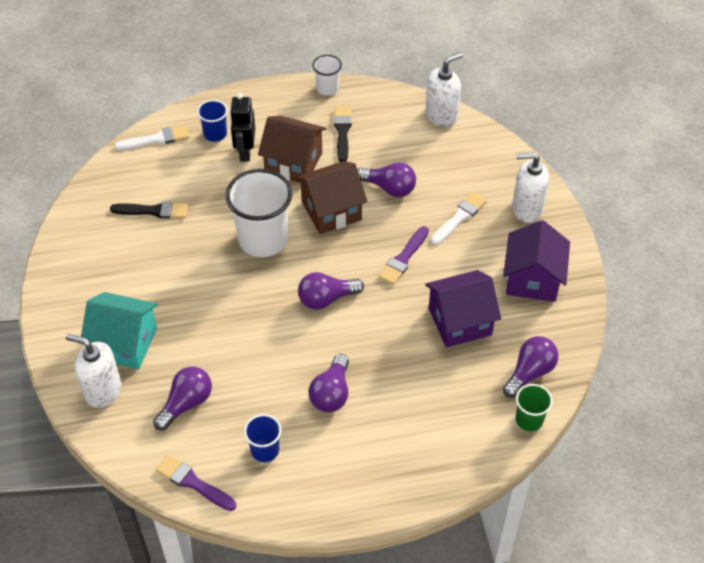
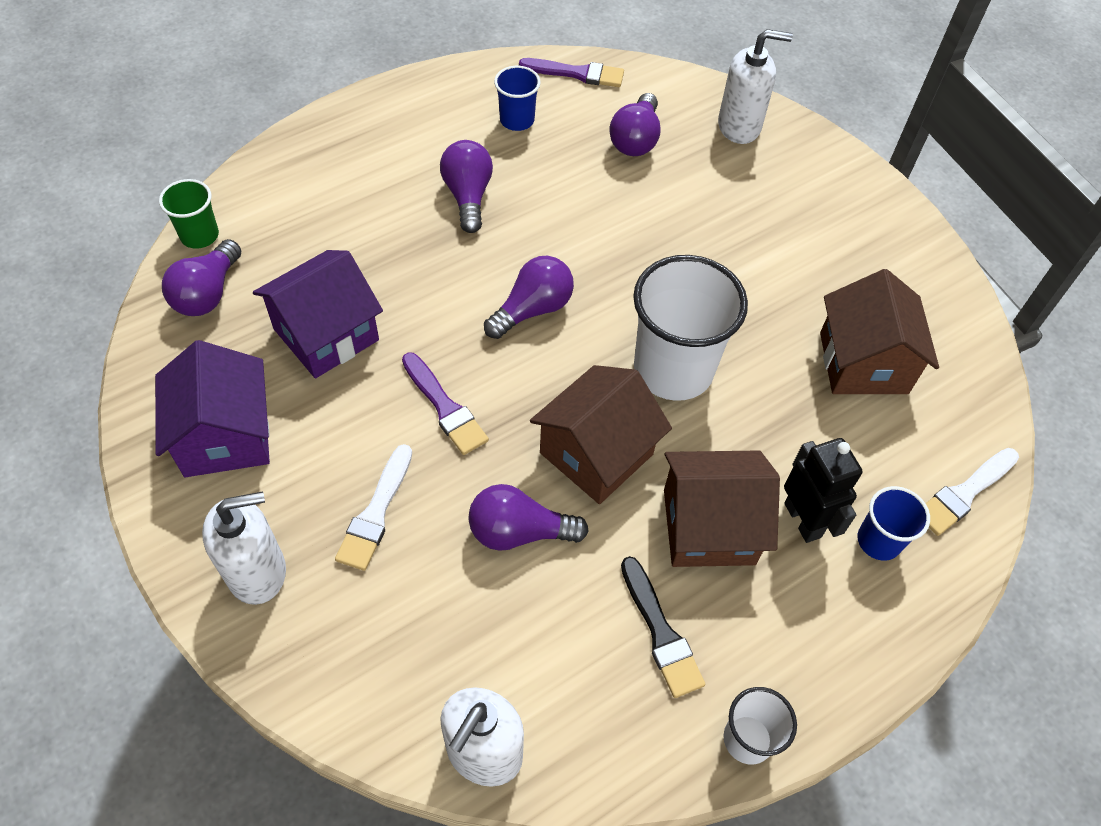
camera: 155 degrees right, 5 degrees up
(125, 343) = (756, 180): turquoise house -> none
(153, 211) = (863, 363): black brush -> brown house
(403, 258) = (444, 407): purple brush -> purple brush turned 135 degrees clockwise

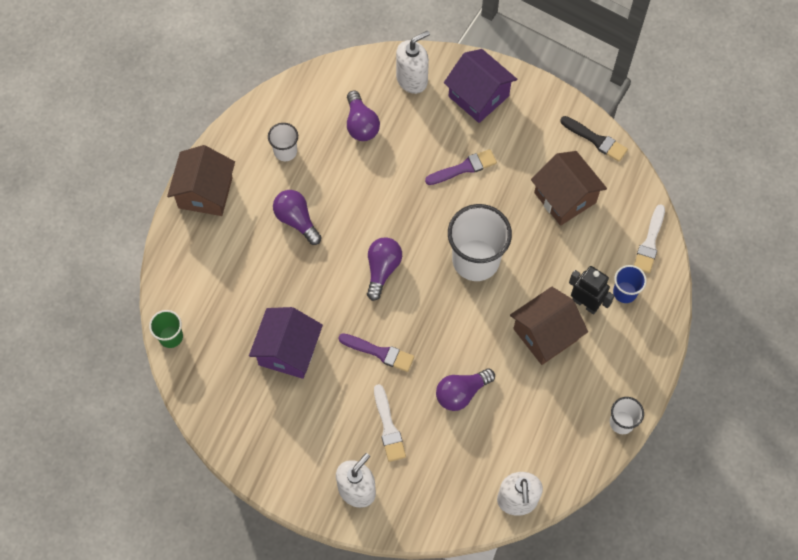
camera: 30 degrees left, 10 degrees up
(208, 293) = (206, 367): purple light bulb -> none
(225, 436) = (284, 437): purple house -> purple house (478, 96)
(517, 120) = (285, 151): blue cup -> white cup
(576, 73) = (295, 96): purple brush -> purple brush (464, 168)
(596, 453) = (469, 330): brown house -> brown house (205, 192)
(660, 632) = (556, 399): black brush -> black brush (595, 140)

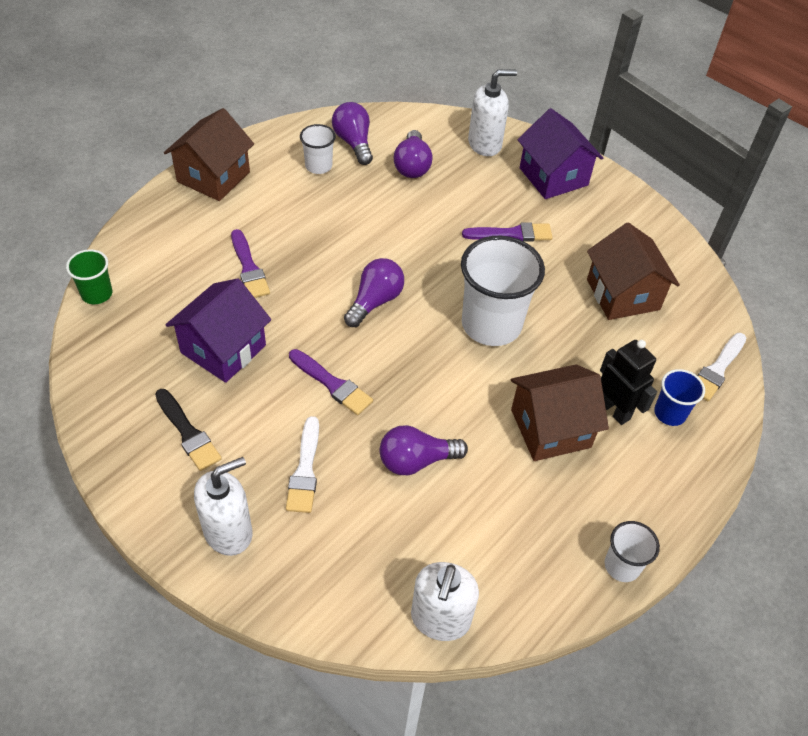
camera: 15 degrees right, 15 degrees down
(274, 272) = (249, 268): none -> purple brush
(296, 220) = (299, 228): purple light bulb -> purple light bulb (354, 143)
(595, 140) = (677, 251): black brush -> black brush (188, 432)

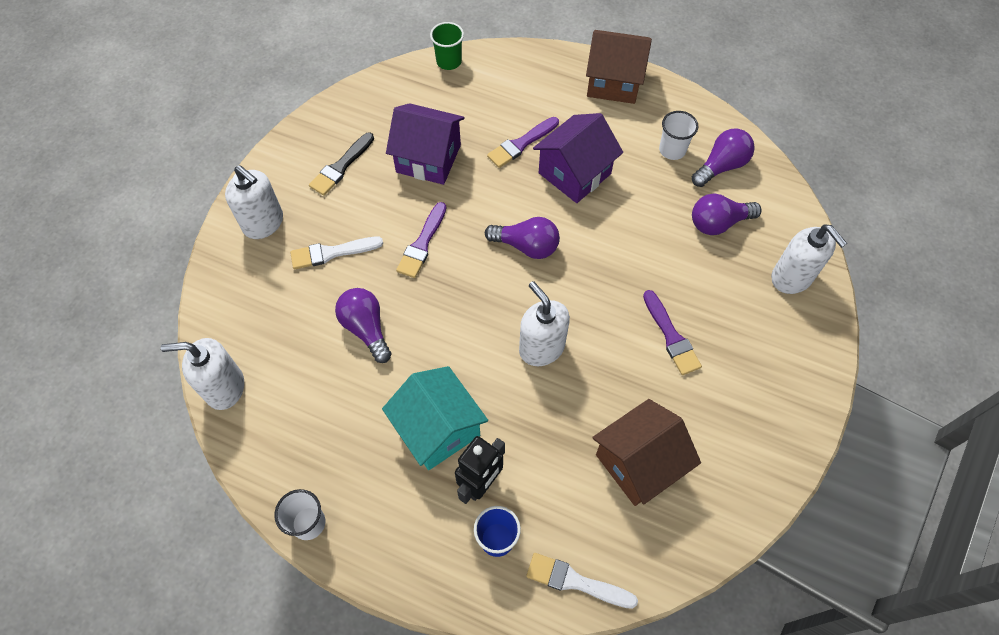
camera: 75 degrees right, 10 degrees up
(491, 324) = (541, 348): white cup -> white soap dispenser
(550, 428) = (438, 429): brown house -> turquoise house
(553, 177) = (781, 356): purple house -> purple house (574, 173)

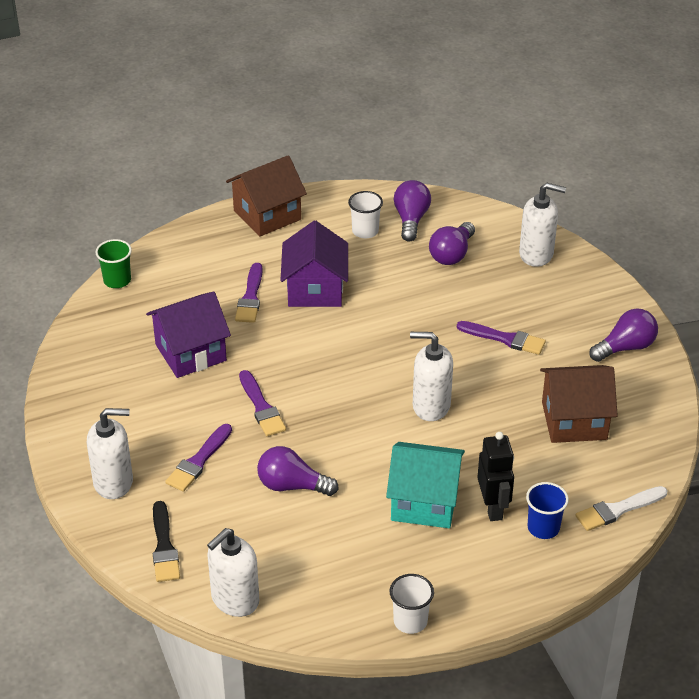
camera: 45 degrees left, 20 degrees down
(332, 253) = (199, 461): white brush -> purple brush
(341, 166) = (126, 404): black brush -> black brush (164, 546)
(526, 246) = (340, 356): purple light bulb -> purple light bulb (625, 347)
(639, 463) = (574, 420): brown house -> brown house turned 75 degrees clockwise

